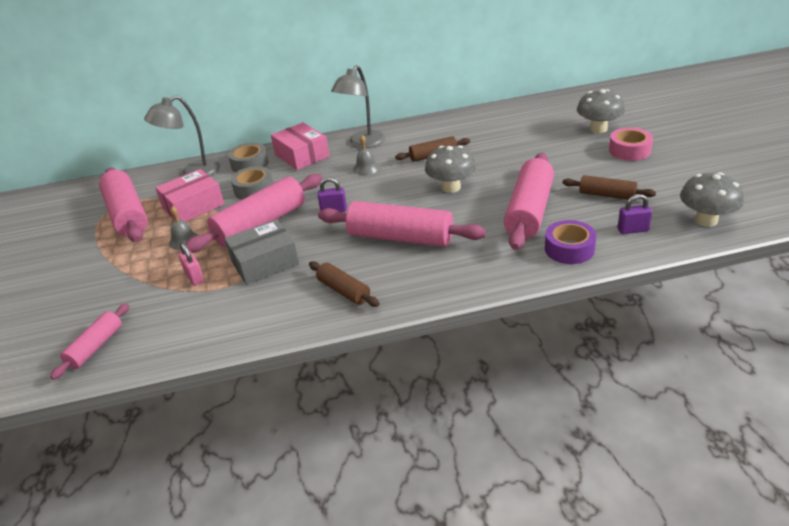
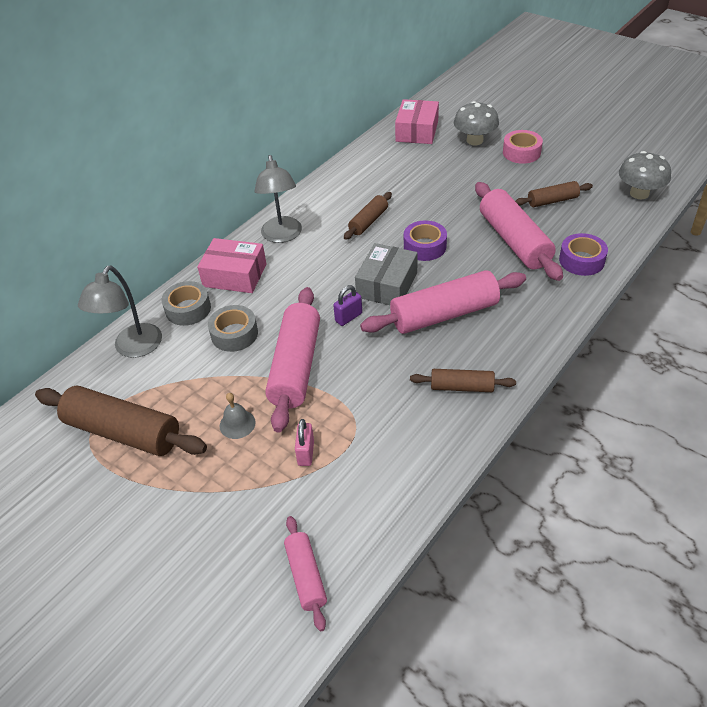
camera: 40 degrees left, 10 degrees up
(127, 215) = (123, 432): pink rolling pin -> brown rolling pin
(193, 206) = (191, 384): pink box -> pink box (417, 131)
(194, 277) = (306, 453): pink padlock -> pink padlock turned 75 degrees clockwise
(265, 262) = (354, 400): grey box -> grey box (387, 285)
(366, 168) = (321, 260): grey bell -> none
(451, 187) = (425, 246): grey mushroom -> purple tape
(632, 230) = (604, 224): purple padlock -> none

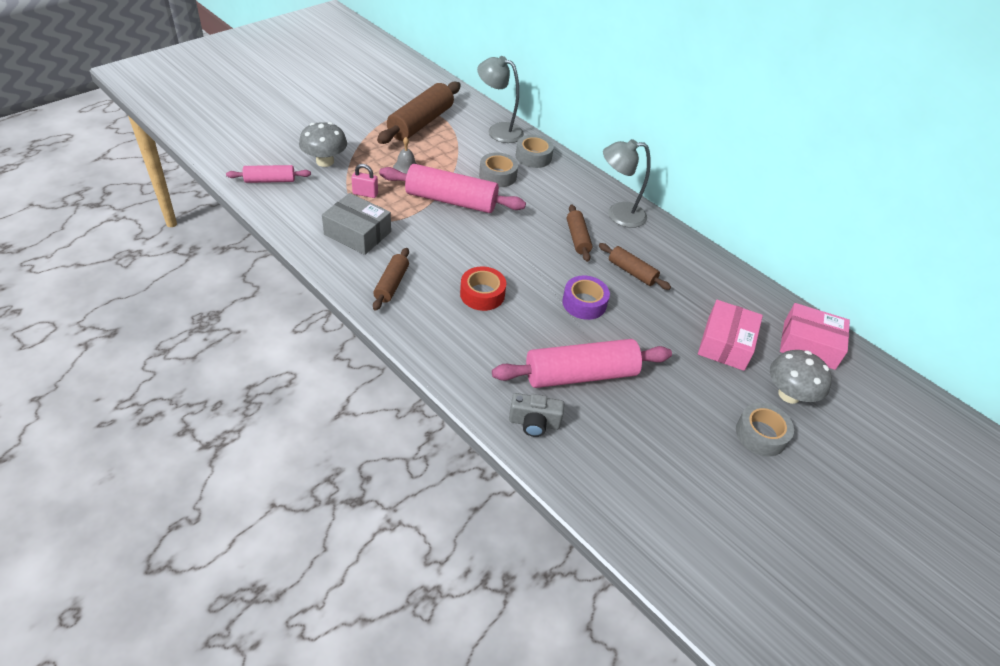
camera: 90 degrees right, 0 degrees up
(235, 275) = (569, 183): pink box -> pink box (725, 344)
(348, 317) = (497, 236): purple padlock -> none
(387, 285) = (533, 266): grey box -> grey box (357, 233)
(444, 314) = (482, 294): pink rolling pin -> red tape
(521, 152) = (761, 434): pink tape -> grey tape
(552, 201) = (651, 433): brown rolling pin -> brown rolling pin (577, 238)
(581, 260) = (534, 423): purple tape -> grey camera
(639, 193) = (657, 535): grey mushroom -> grey mushroom (325, 161)

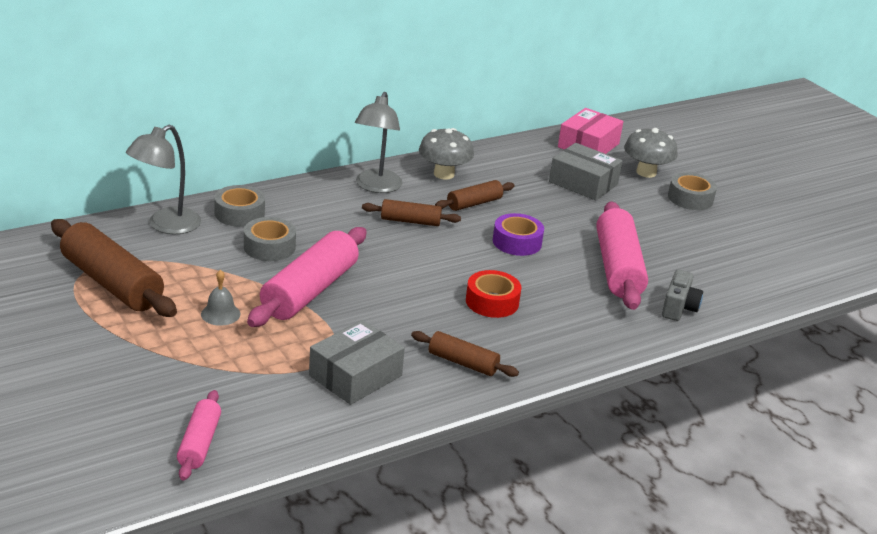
camera: 75 degrees left, 15 degrees down
(325, 161) = (172, 384): grey mushroom -> grey mushroom (444, 174)
(365, 194) = (268, 357): pink padlock -> none
(725, 344) = (583, 183): pink box -> grey box

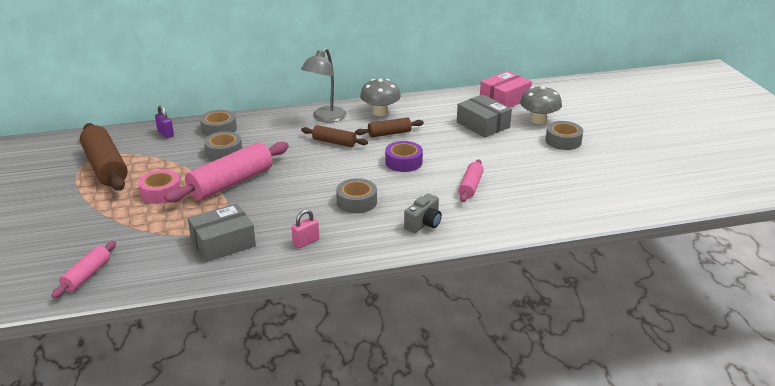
camera: 20 degrees right, 0 degrees up
(166, 226) = (165, 133): grey lamp -> purple padlock
(220, 314) = (160, 192): grey bell -> pink tape
(463, 363) = (306, 242): brown rolling pin -> pink padlock
(492, 302) = (356, 202): red tape -> grey tape
(617, 268) = (470, 186): pink rolling pin -> pink rolling pin, size x0.54
(678, 308) = (501, 219): grey camera -> grey camera (423, 223)

